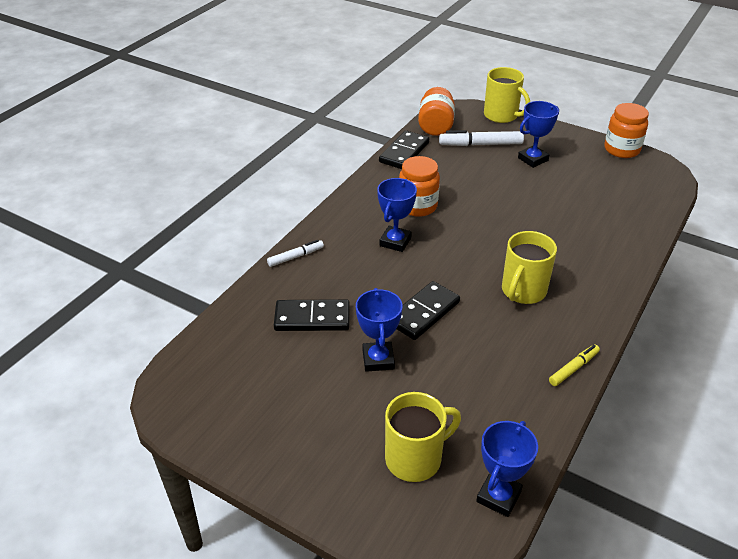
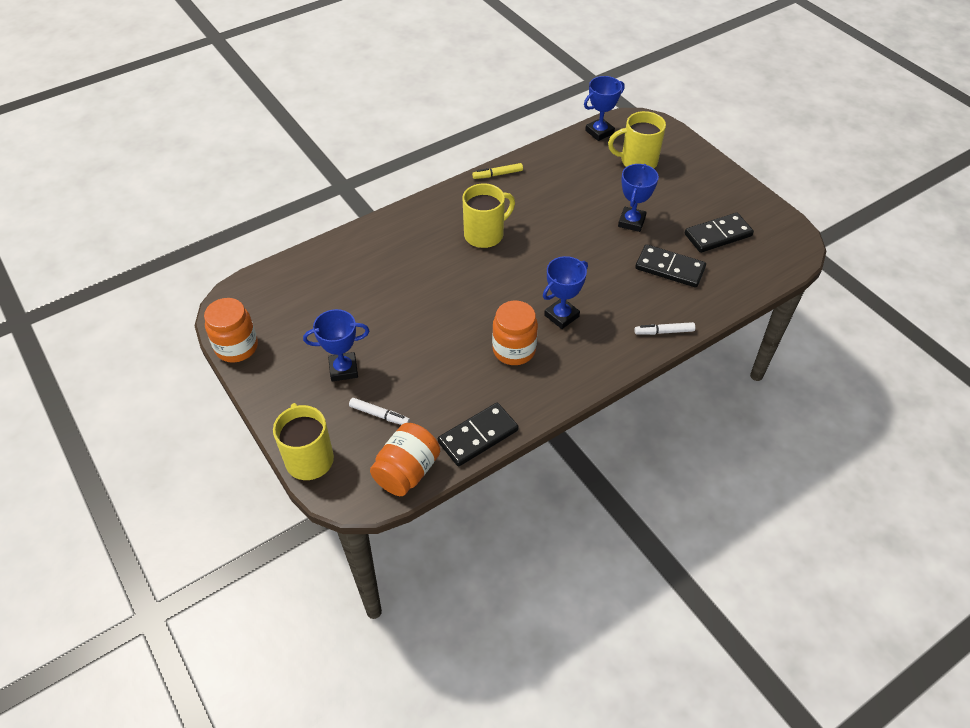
camera: 155 degrees left, 10 degrees up
(424, 313) = (577, 243): black domino -> black domino (718, 235)
(480, 144) = (379, 415): white marker -> white marker, size x0.60

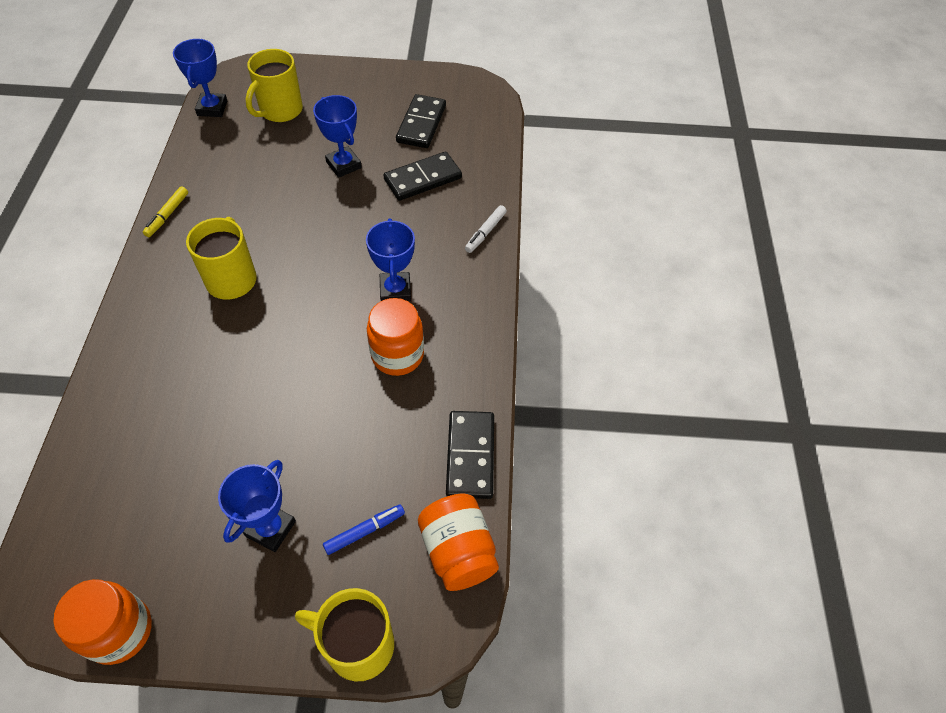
camera: 55 degrees left, 5 degrees up
(379, 415) = (364, 531): white marker -> blue marker

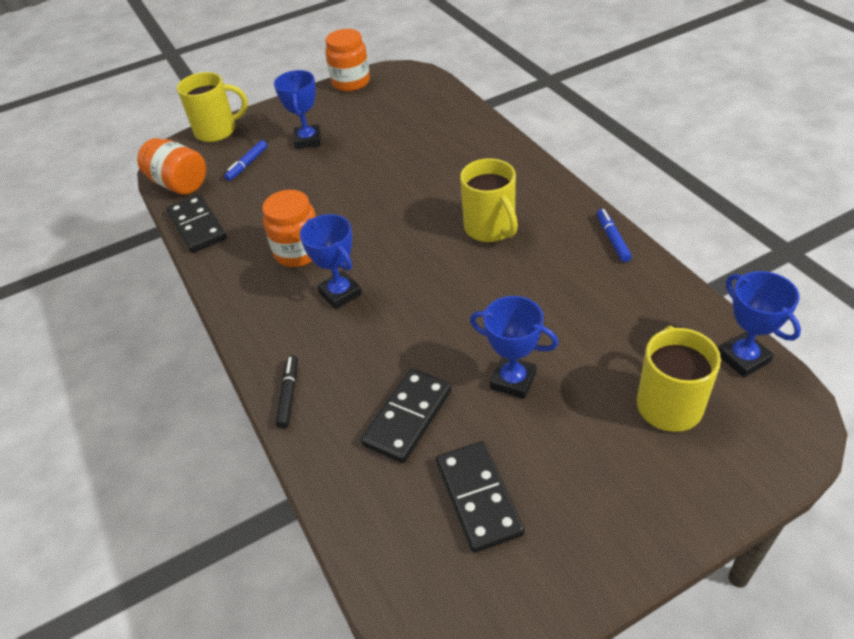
camera: 155 degrees right, 10 degrees down
(167, 215) = (612, 239): yellow marker -> blue marker
(485, 232) = (288, 395): white marker -> black marker

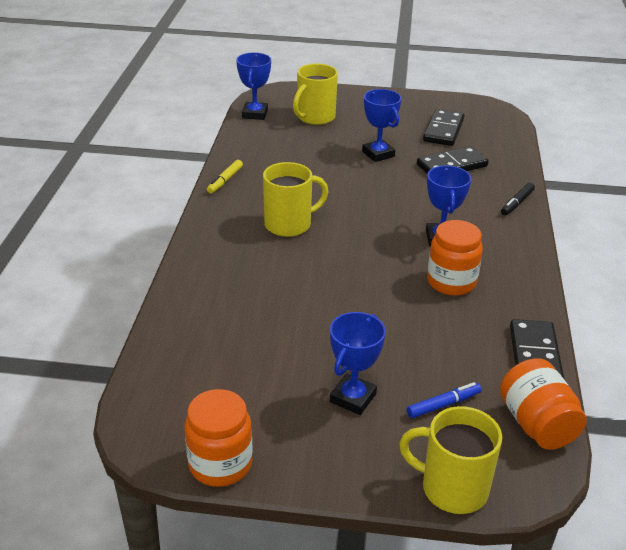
camera: 150 degrees left, 10 degrees down
(490, 228) = (289, 224): yellow mug -> yellow mug turned 60 degrees clockwise
(612, 239) = (225, 180): blue marker -> yellow marker

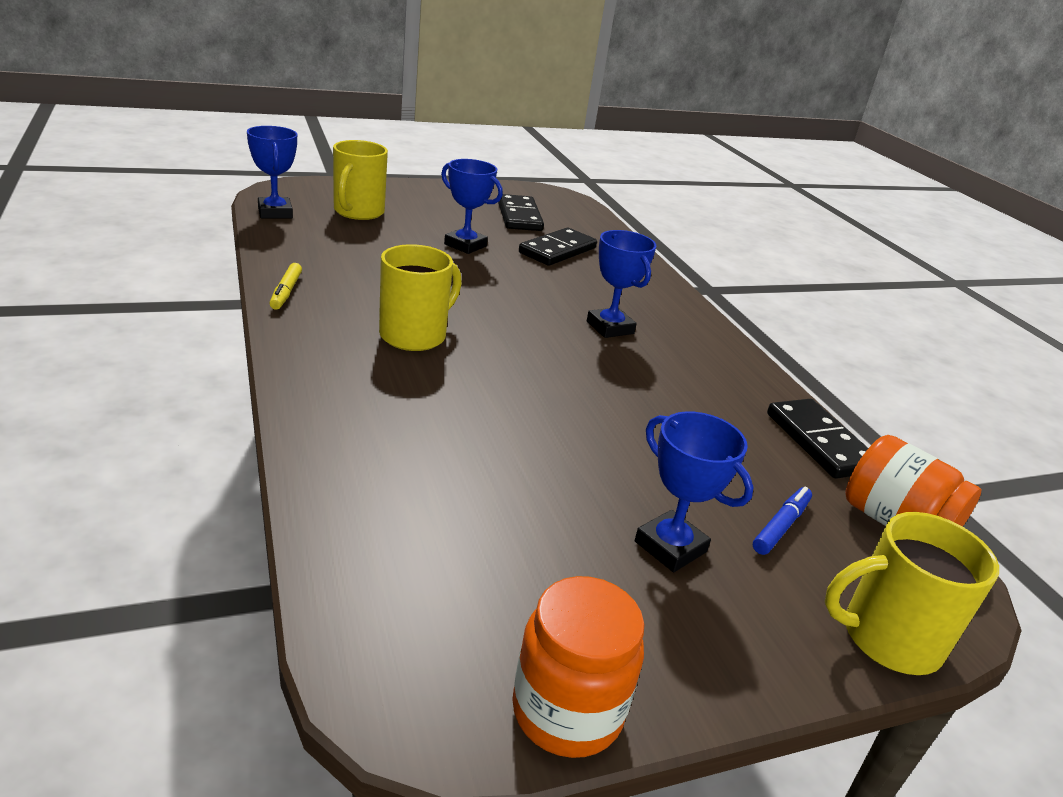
camera: 30 degrees left, 5 degrees down
(353, 398) = (670, 547): blue trophy -> blue trophy turned 45 degrees counterclockwise
(451, 282) = (662, 375): orange jar -> none
(517, 203) = (656, 281): black marker -> none

